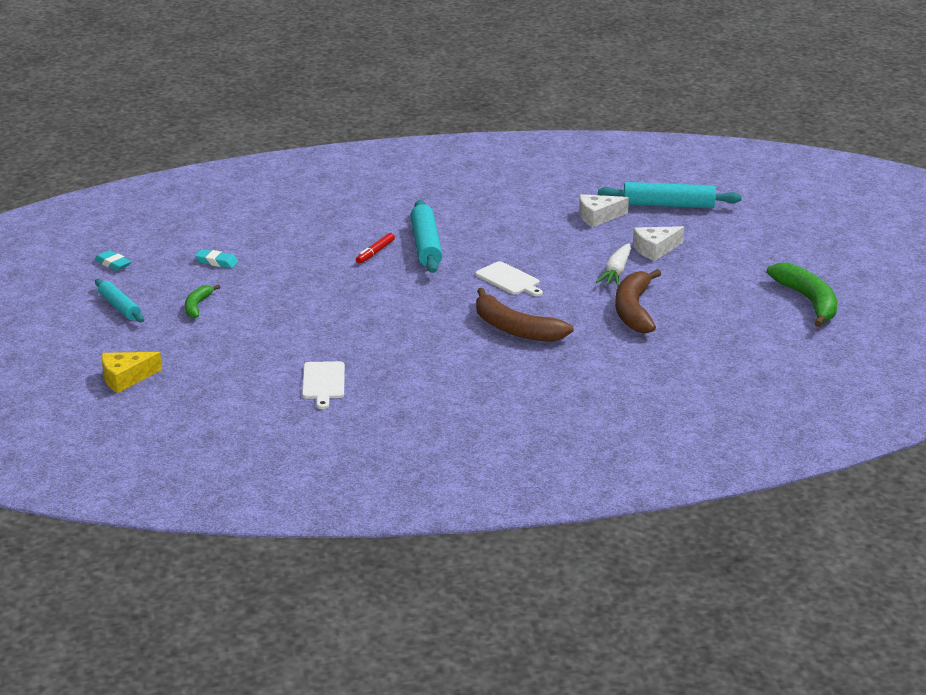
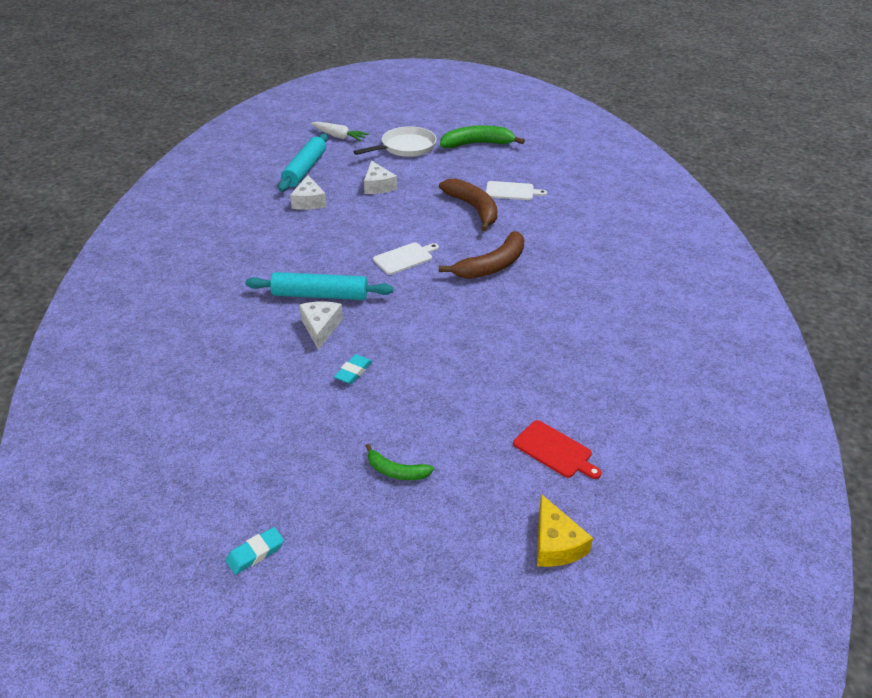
camera: 80 degrees left, 10 degrees up
(119, 307) = (378, 547): turquoise rolling pin -> none
(216, 262) = (292, 449): turquoise eraser -> turquoise eraser (353, 372)
(230, 374) = (555, 450): none -> red cutting board
(323, 382) = (574, 384): white cutting board -> white cutting board (512, 191)
(375, 252) = (321, 327): red marker -> white cheese
(616, 272) = (410, 207): white carrot -> white carrot (339, 137)
(634, 310) = (473, 209): brown banana -> brown banana turned 135 degrees counterclockwise
(764, 256) = (405, 147): none -> white pan

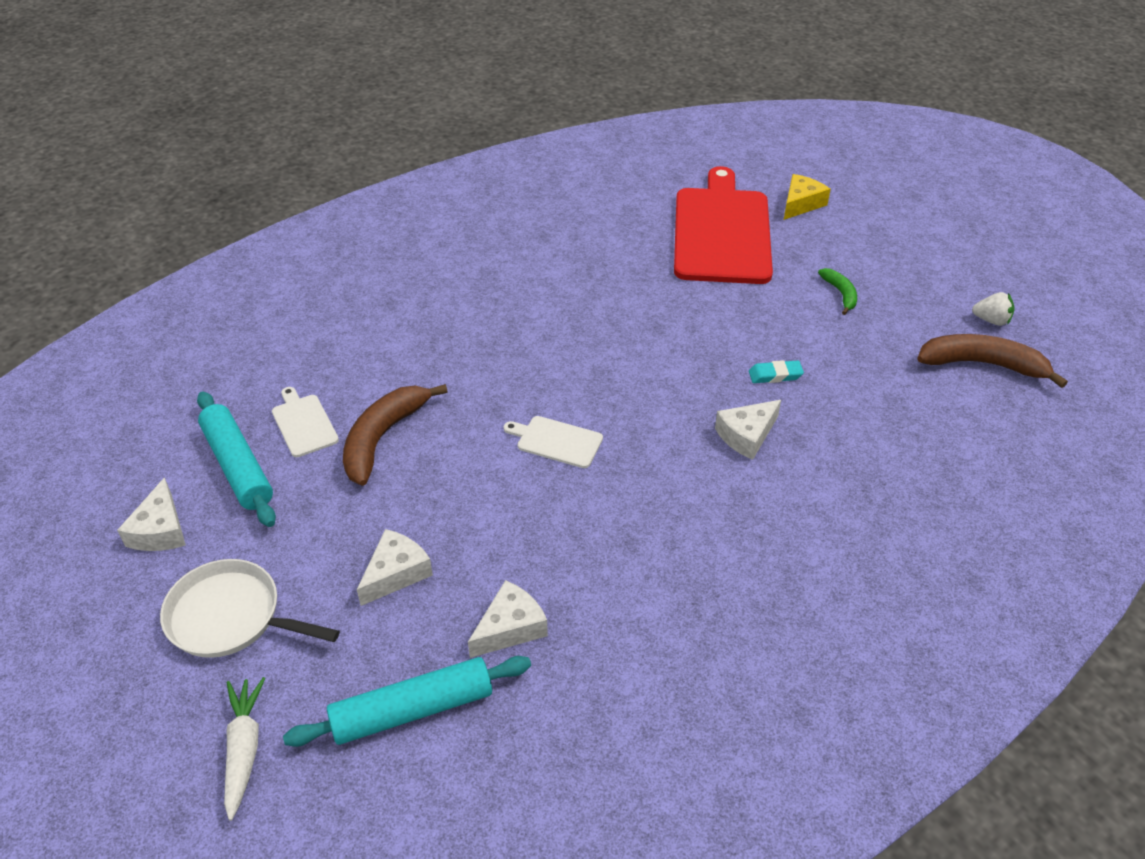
camera: 125 degrees left, 5 degrees up
(255, 553) = (991, 320): turquoise eraser -> white strawberry
(320, 295) = (699, 470): turquoise rolling pin -> turquoise rolling pin (238, 466)
(477, 144) = (160, 530): green banana -> white cheese
(492, 266) = (503, 365): brown banana -> brown banana (982, 364)
(555, 450) = (722, 231): red cutting board -> red cutting board, size x2.38

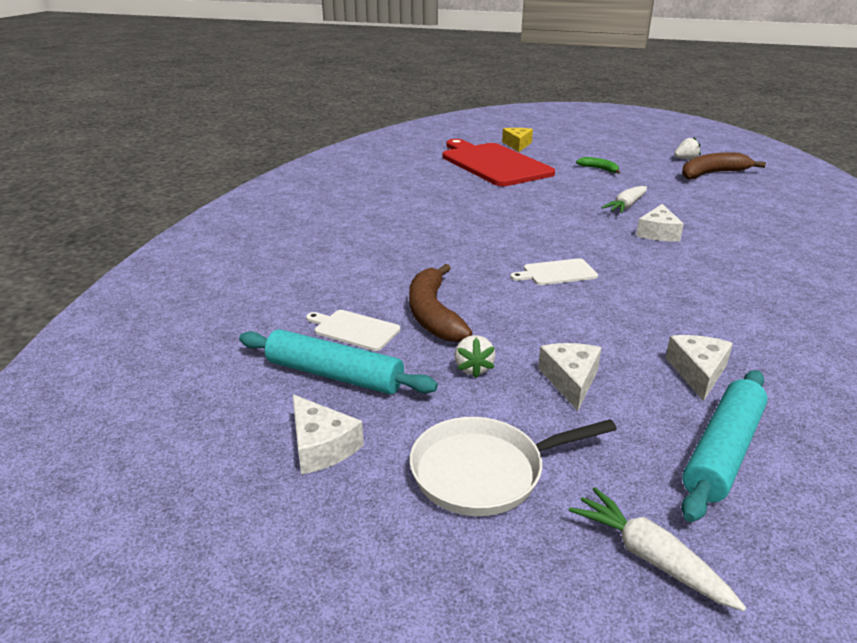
camera: 35 degrees left, 15 degrees down
(340, 517) = (473, 368): none -> white strawberry
(775, 375) = (626, 206): turquoise eraser -> white carrot

